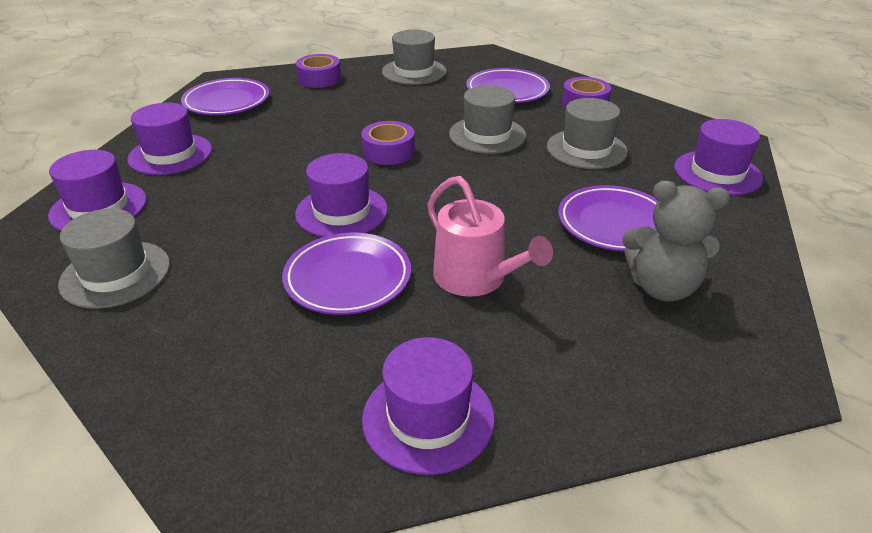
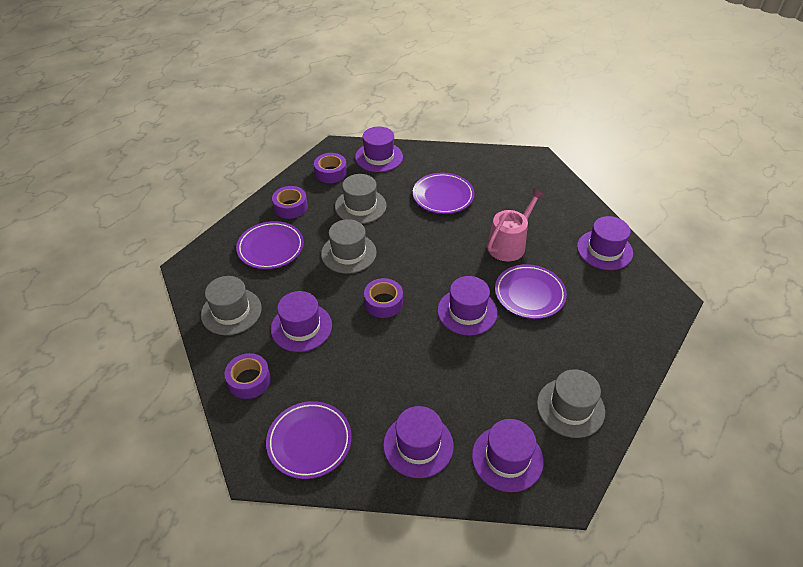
camera: 100 degrees left, 10 degrees up
(374, 103) = (301, 327): none -> purple hat
(662, 287) = (491, 183): grey teddy bear -> none
(665, 132) = (331, 173): none -> purple tape

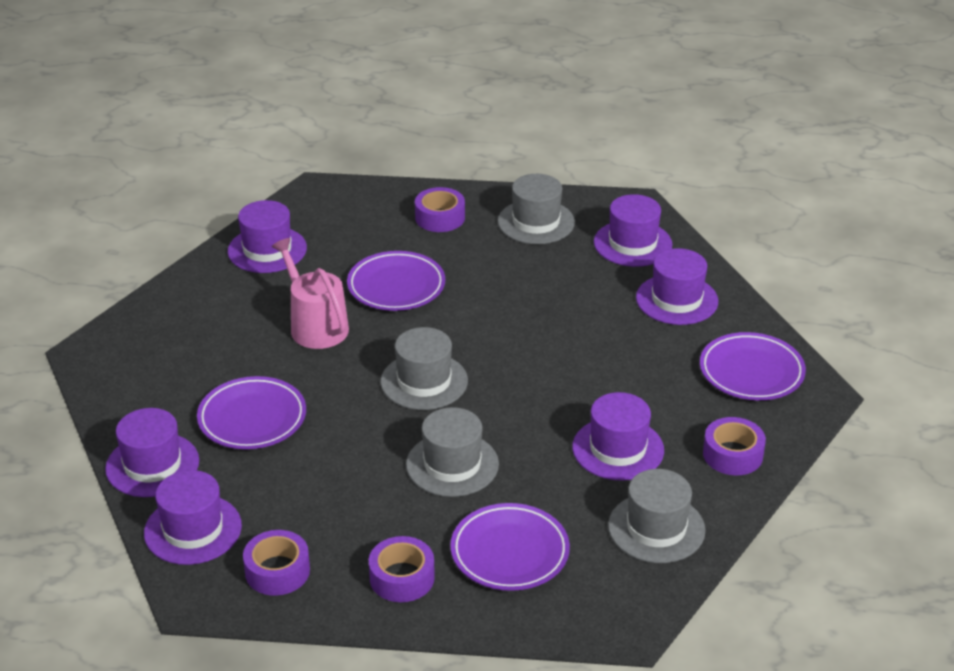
camera: 120 degrees left, 10 degrees down
(360, 206) = (340, 496): grey hat -> grey hat (424, 381)
(383, 302) = (513, 395): purple tape -> purple tape (440, 217)
(467, 311) = (467, 324): purple hat -> purple hat (152, 465)
(509, 244) = (315, 325): pink watering can -> pink watering can turned 45 degrees clockwise

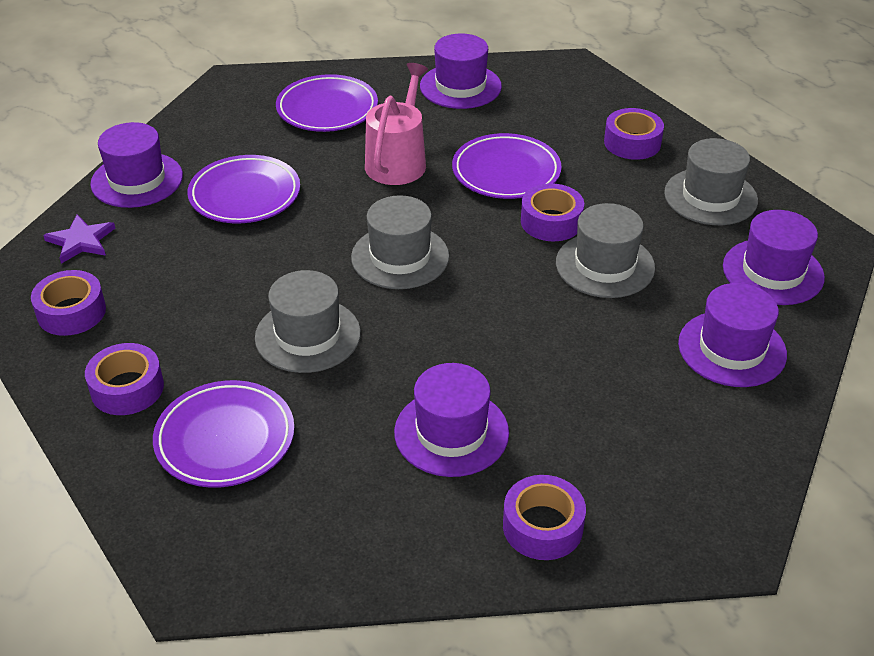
camera: 50 degrees right, 5 degrees up
(193, 529) = (81, 241): purple hat -> purple star
(474, 298) = (551, 222): none -> purple tape
(656, 528) = (363, 527): grey hat -> grey hat (605, 265)
(751, 372) = (694, 468): purple plate -> purple plate (327, 109)

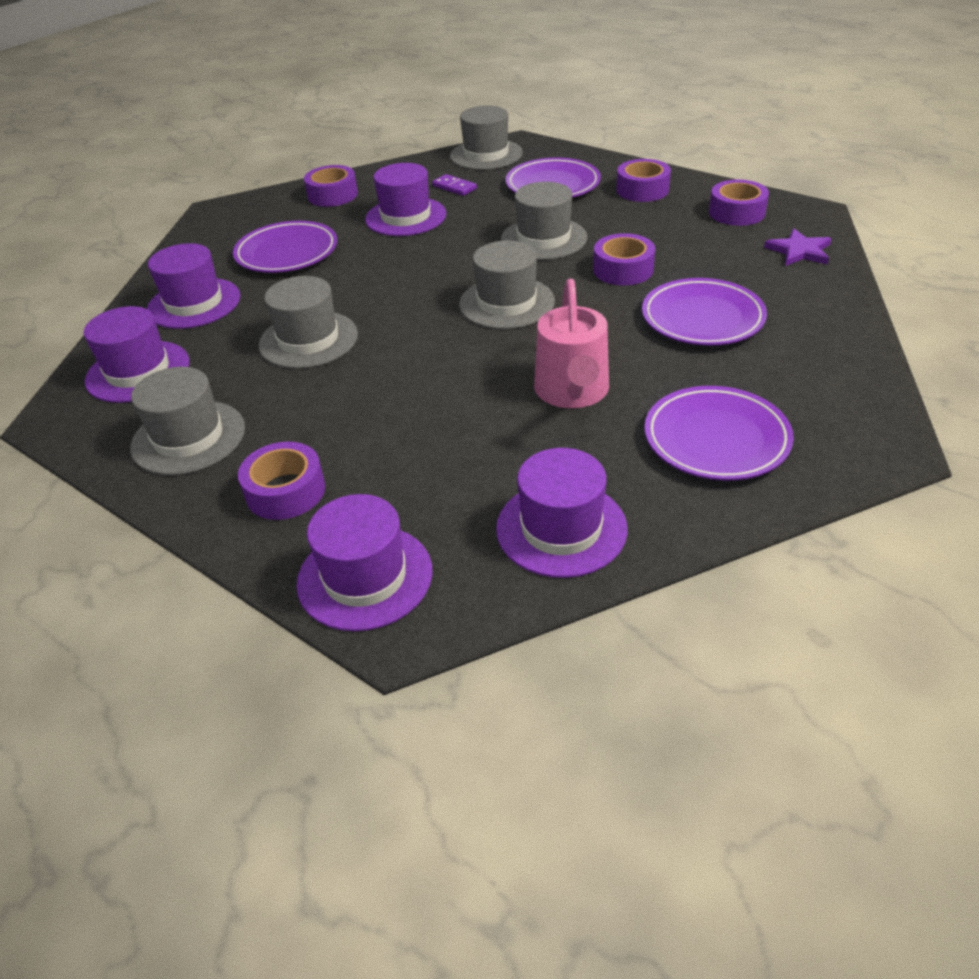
camera: 165 degrees right, 0 degrees up
(137, 180) = (825, 306): purple hat -> purple hat (365, 577)
(265, 563) = (486, 155): none -> grey hat
(358, 482) = (454, 187): none -> purple domino
(506, 172) = (439, 409): purple plate -> purple plate (287, 253)
(551, 222) = (371, 367): purple tape -> purple tape (623, 269)

